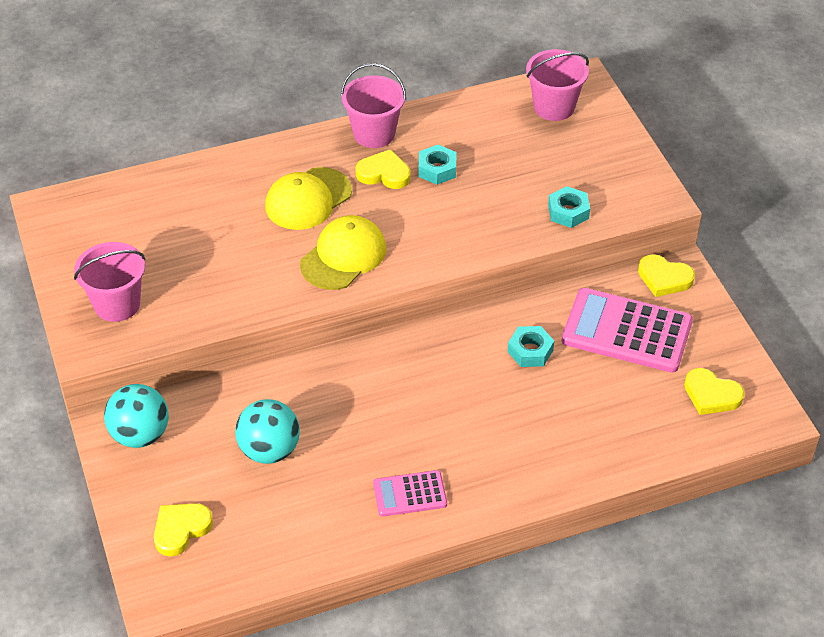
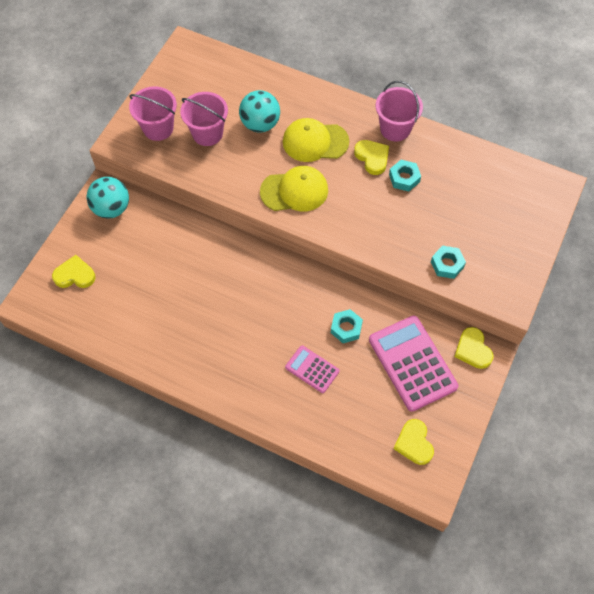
camera: 45 degrees right, 15 degrees up
(269, 450) = (157, 269): turquoise ball -> turquoise ball (260, 124)
(410, 494) = (194, 353): pink calculator -> pink calculator (312, 369)
(554, 107) = (518, 191): pink bucket -> pink bucket (207, 133)

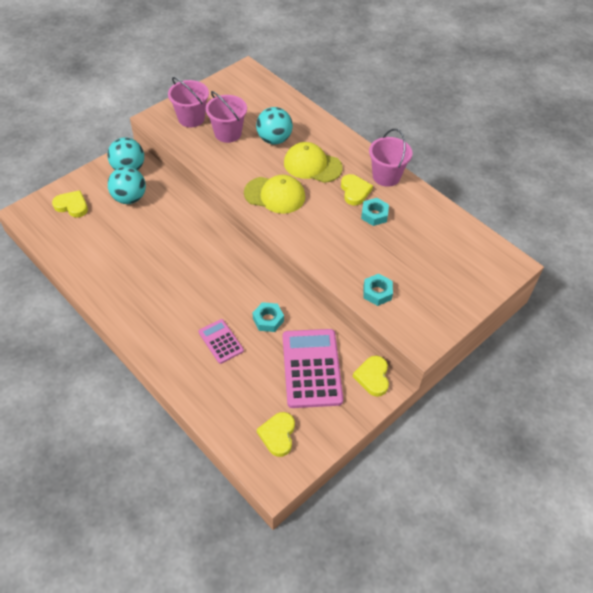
camera: 20 degrees right, 10 degrees down
(132, 243) = (129, 198): none -> turquoise ball

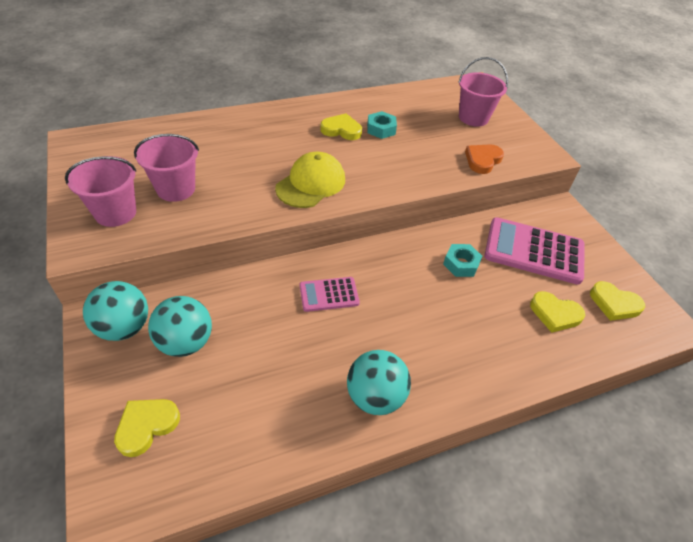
camera: 70 degrees left, 5 degrees down
(221, 341) = (480, 314): pink calculator -> pink calculator (329, 294)
(274, 139) = (220, 157): turquoise ball -> turquoise ball (375, 397)
(312, 165) = (283, 144): yellow cap -> none
(373, 377) = (552, 213): yellow heart -> yellow heart (555, 314)
(377, 292) = (482, 160): turquoise nut -> orange heart
(386, 176) = (333, 106): pink bucket -> pink bucket (473, 117)

